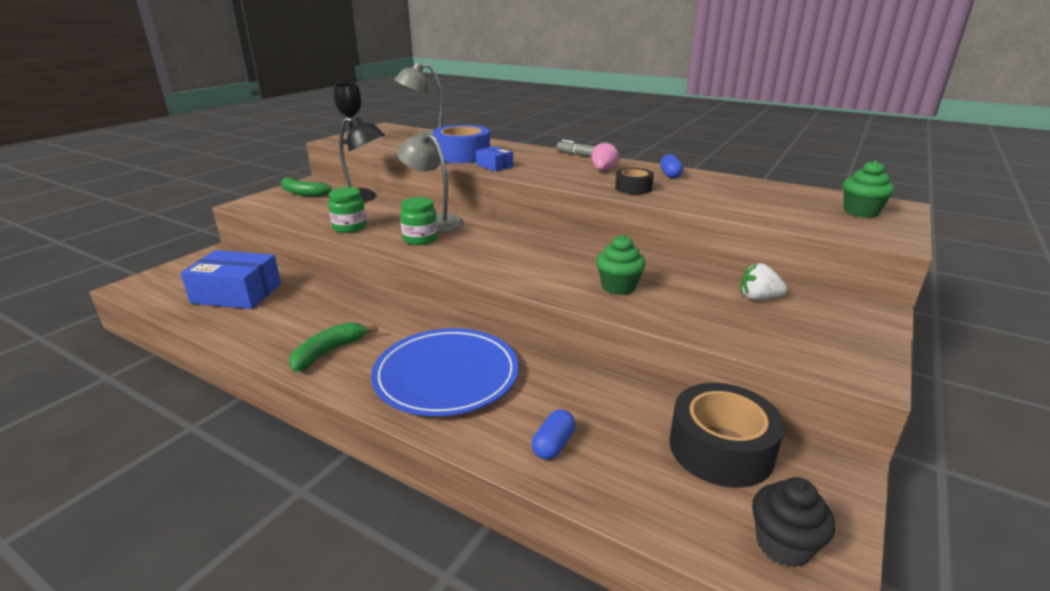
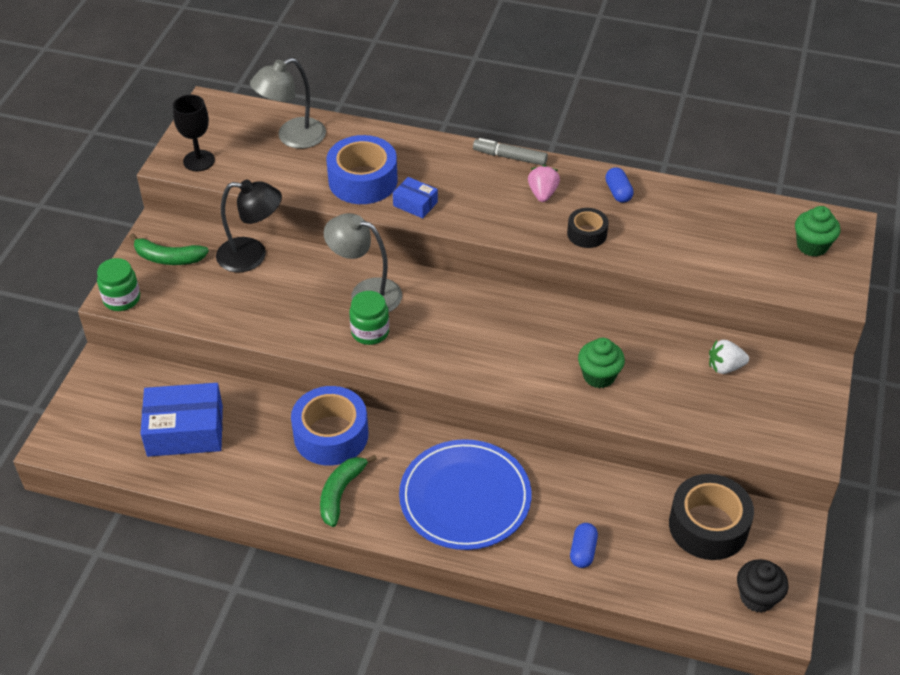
camera: 15 degrees left, 20 degrees up
(349, 227) = (278, 324): green jar -> green jar (122, 299)
(353, 313) = (331, 435): none -> blue tape

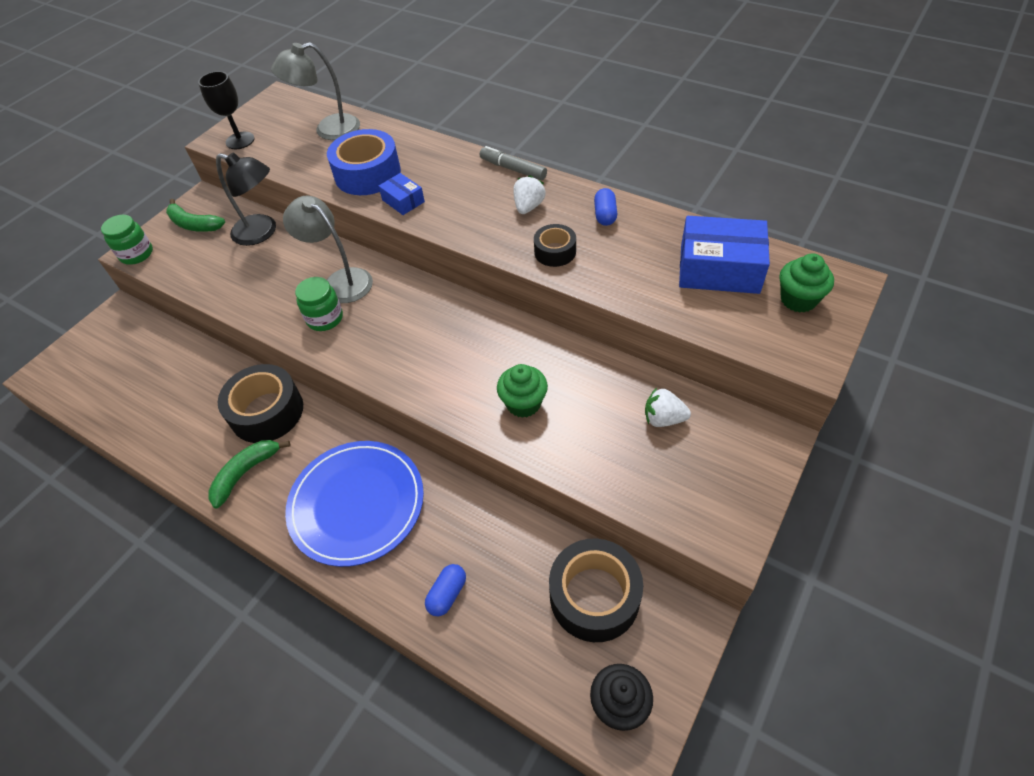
camera: 20 degrees right, 5 degrees up
(185, 430) = (148, 383): blue box -> blue box (719, 269)
(331, 435) = (267, 412): blue tape -> black tape
(542, 194) = (528, 207): pink strawberry -> white strawberry

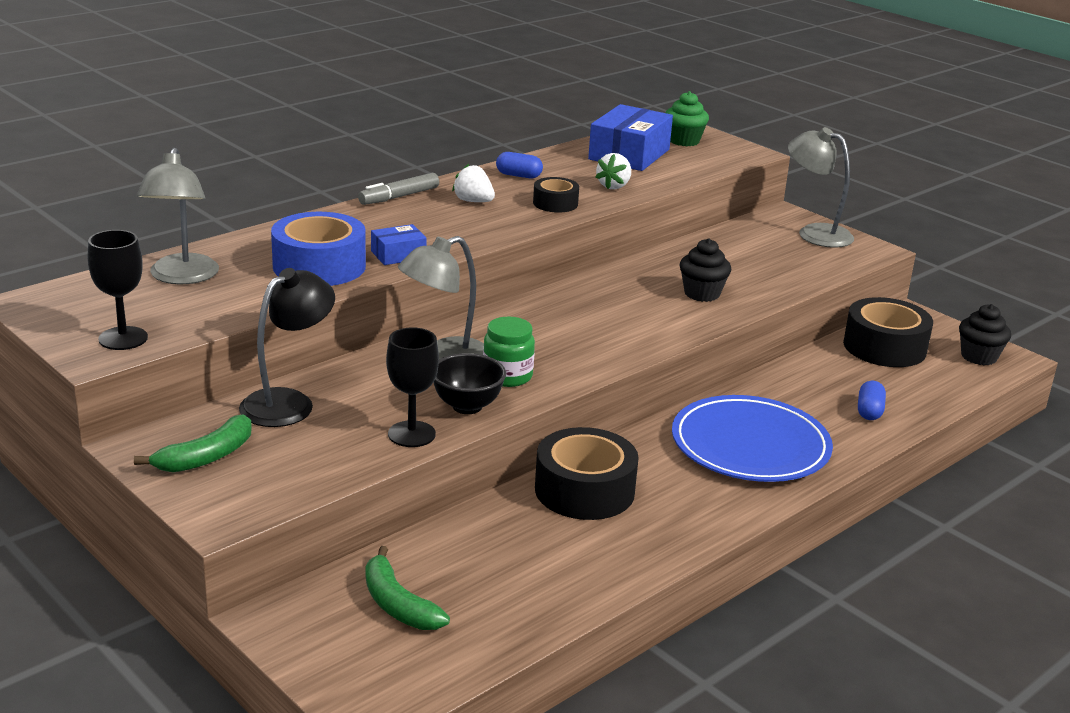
camera: 80 degrees left, 25 degrees down
(136, 254) = (232, 514): green jar -> none
(234, 295) = (411, 434): none -> black goblet
(246, 473) = (677, 513): green banana -> green banana (398, 604)
(276, 310) = (467, 406): none -> black bowl
(447, 594) = (869, 411): blue capsule -> blue capsule turned 60 degrees clockwise
(523, 403) = (702, 294): green cupcake -> black cupcake
(663, 419) = (747, 244): white strawberry -> white strawberry (614, 186)
(737, 474) = (815, 233): none -> grey lamp

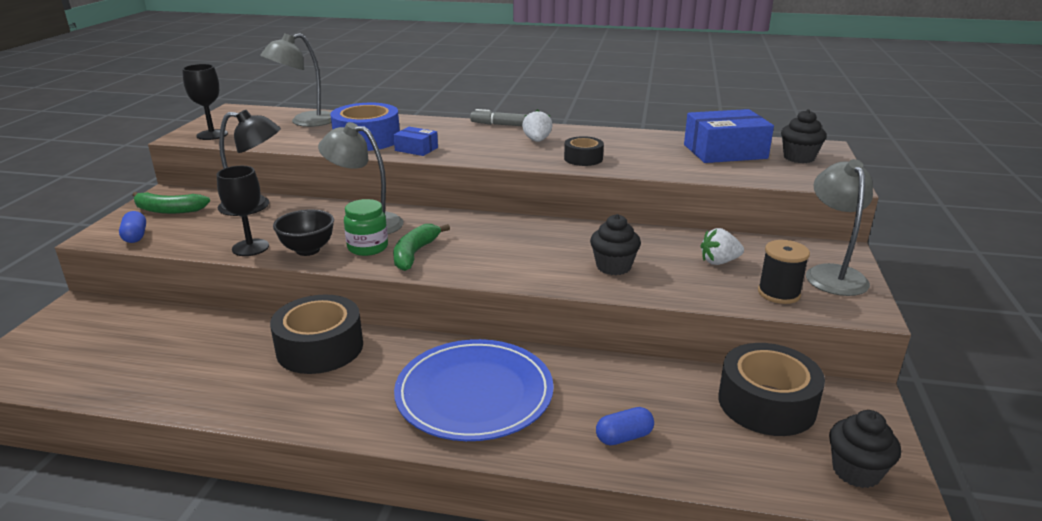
camera: 55 degrees right, 0 degrees up
(398, 604) = (115, 336): green banana -> green banana (415, 253)
(518, 175) = (607, 138): blue capsule -> blue capsule (135, 236)
(614, 186) = (654, 164): white strawberry -> white strawberry (719, 262)
(684, 141) = (799, 158): green cupcake -> black cupcake
(819, 261) = (778, 293): none -> black spool

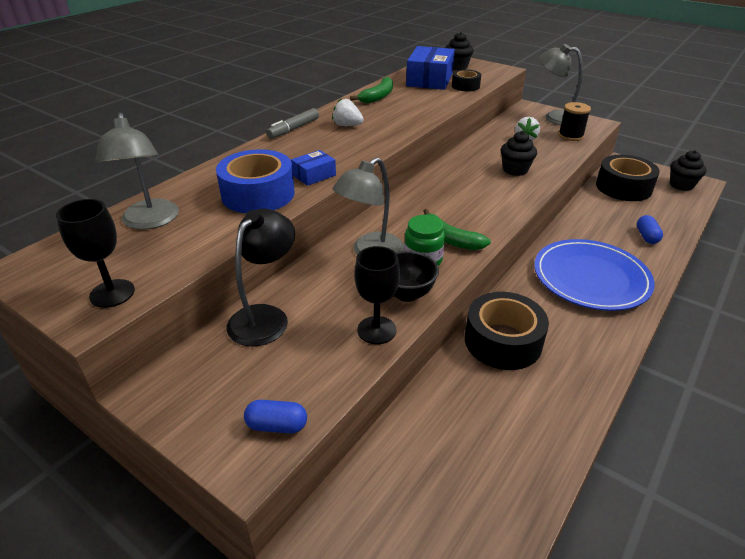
camera: 65 degrees left, 10 degrees up
(168, 210) = (213, 391): green banana -> green banana (378, 97)
(583, 158) = (403, 119): black tape -> black tape (465, 86)

